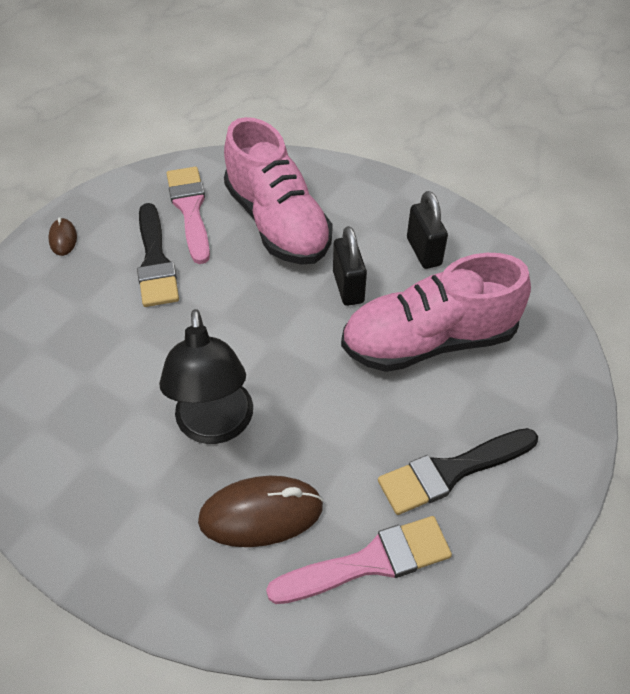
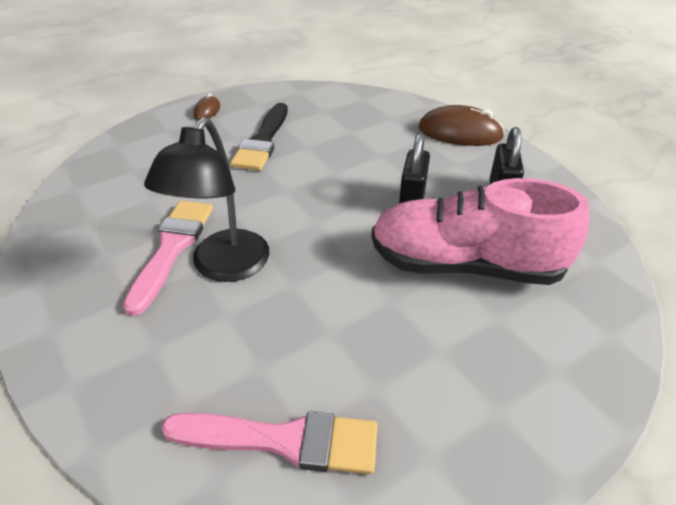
camera: 25 degrees right, 10 degrees down
(190, 209) = (314, 116): pink brush -> pink brush (172, 248)
(261, 514) = (211, 352): brown mouse -> brown mouse (460, 133)
(277, 223) = (378, 142): pink shoe -> none
(451, 471) = (423, 388): black brush -> none

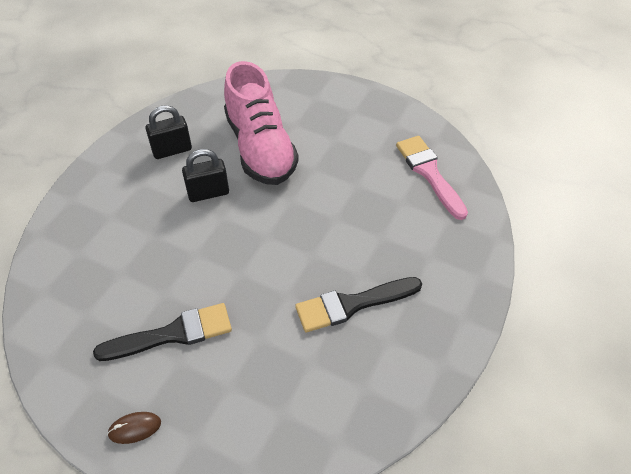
camera: 120 degrees left, 10 degrees up
(172, 248) = (352, 304): pink brush -> black brush
(224, 267) = (347, 262): black lamp -> none
(460, 133) = (86, 196): brown mouse -> none

